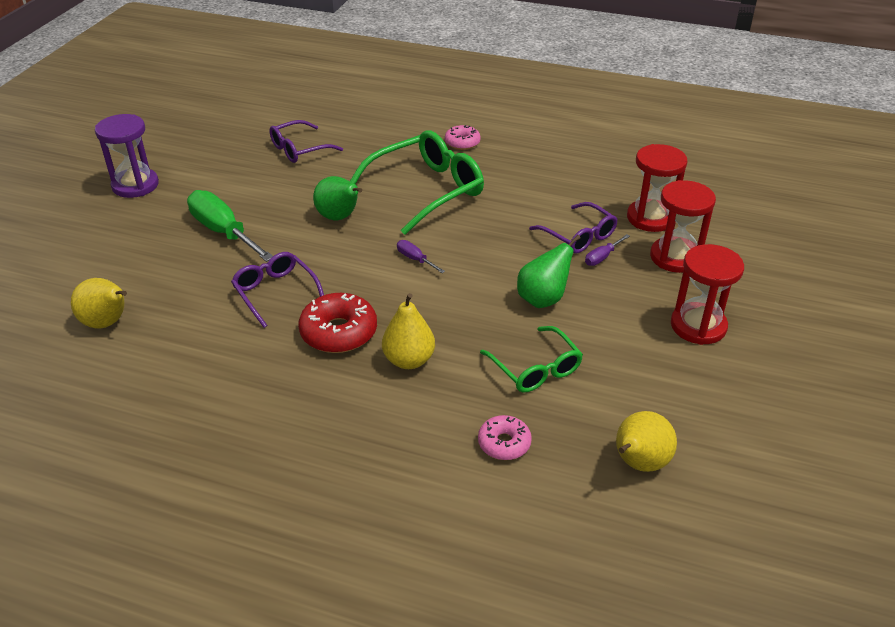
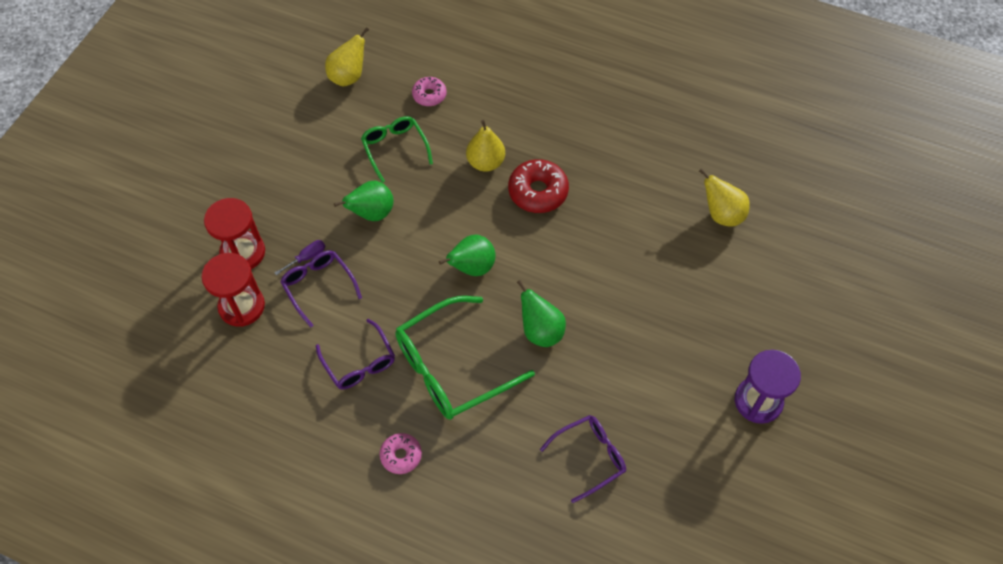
camera: 175 degrees left, 20 degrees up
(223, 232) = (650, 318): green screwdriver -> none
(275, 293) = (592, 237): purple glasses -> purple glasses (359, 362)
(415, 259) = (472, 267): purple screwdriver -> green pear
(698, 326) = (260, 177): red hourglass -> none

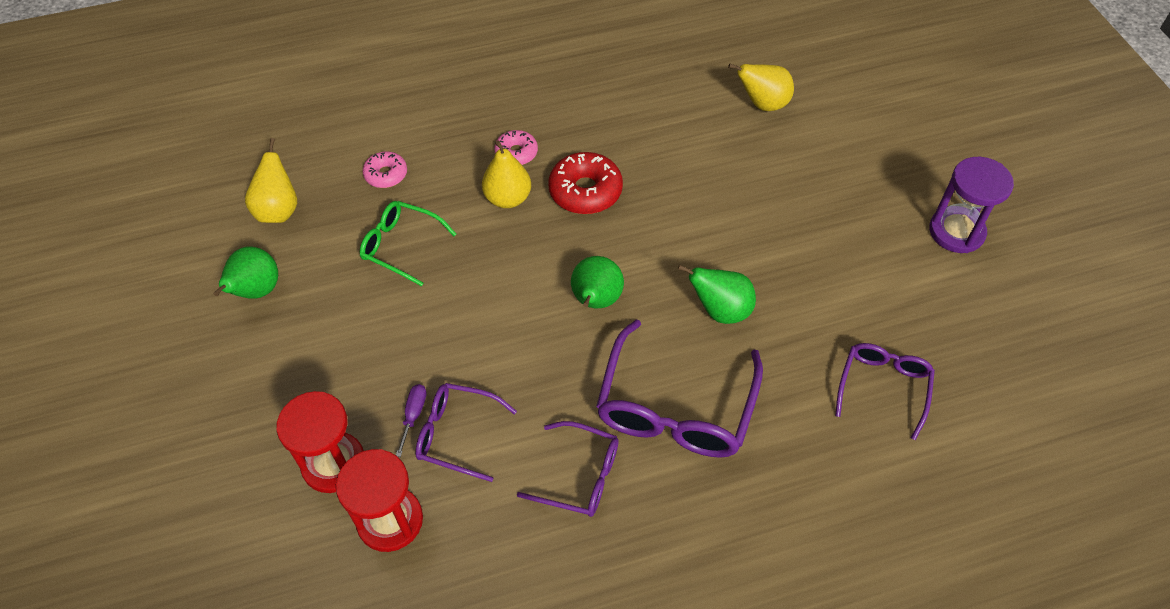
camera: 40 degrees left, 5 degrees down
(372, 213) = (440, 322): green pear -> green pear (256, 291)
(401, 455) = (717, 532): pink donut -> pink donut (516, 153)
(452, 367) = (675, 407): green glasses -> purple glasses

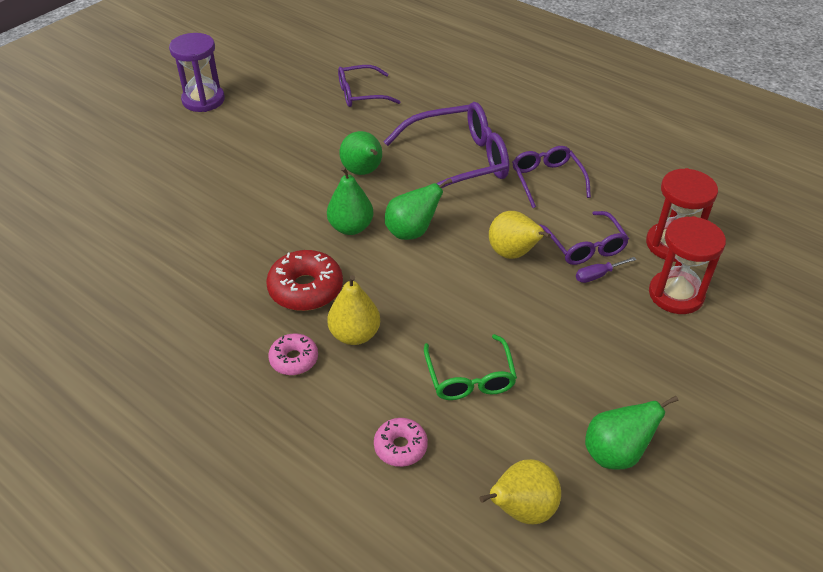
camera: 125 degrees left, 10 degrees down
(639, 258) = (351, 227): none -> green pear
(763, 104) = (118, 227): yellow pear -> yellow pear (513, 254)

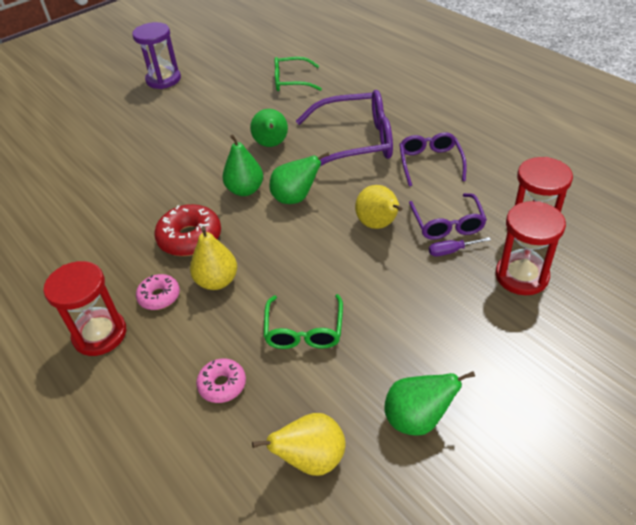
camera: 15 degrees right, 0 degrees up
(239, 410) = (100, 334): none -> red hourglass
(361, 94) = (291, 81): purple glasses -> green glasses

